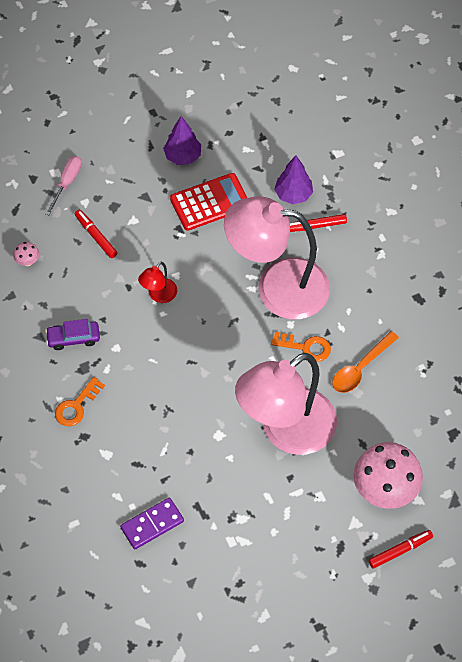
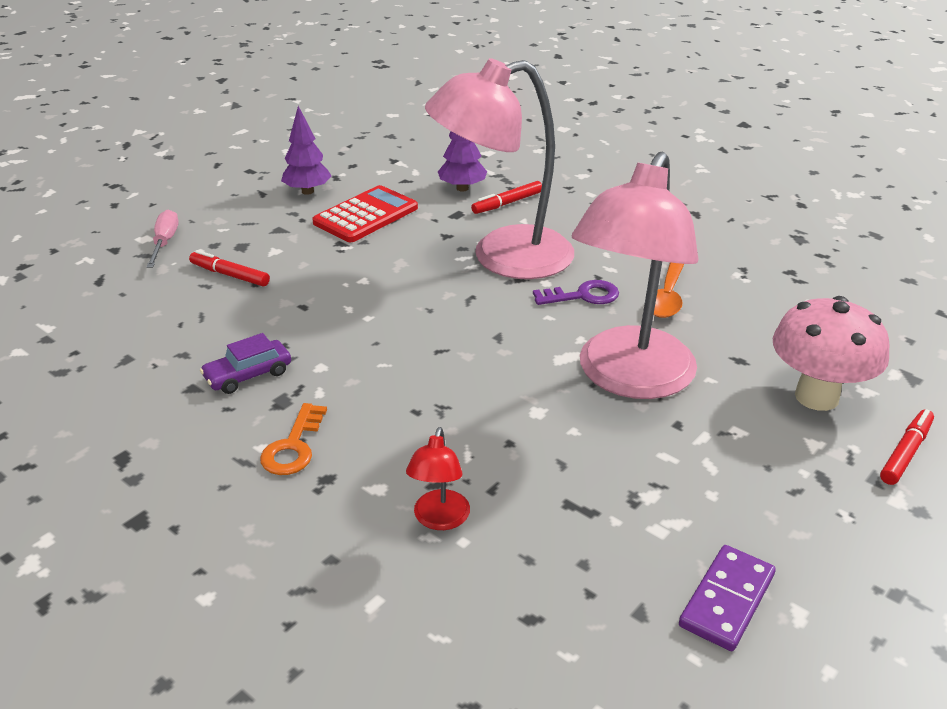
camera: 25 degrees left, 25 degrees down
(27, 261) = (138, 320): pink mushroom -> none
(152, 524) = (514, 554): purple domino -> purple domino (726, 600)
(159, 295) = (351, 303): red lamp -> red lamp (439, 519)
(306, 347) = (583, 296): orange key -> purple key

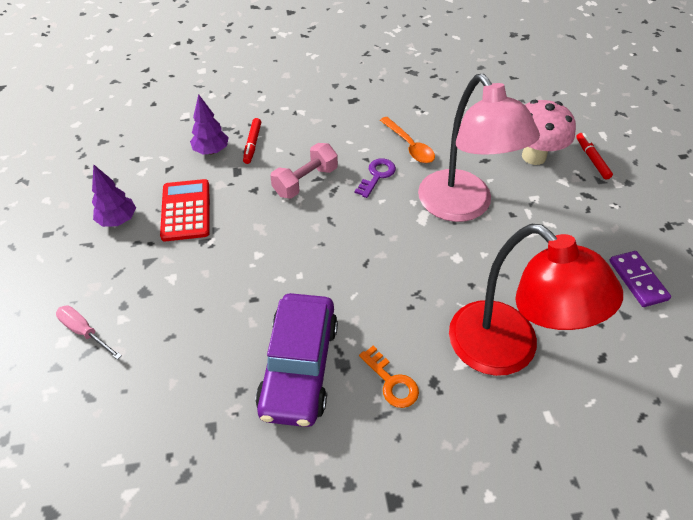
camera: 50 degrees left, 15 degrees up
(230, 275) = (173, 317): red marker -> none
(248, 375) = (299, 367): purple car -> purple car, size x2.13
(439, 519) = (507, 351): red lamp -> red lamp, size x2.48
(503, 257) = (305, 181): pink lamp -> pink dumbbell

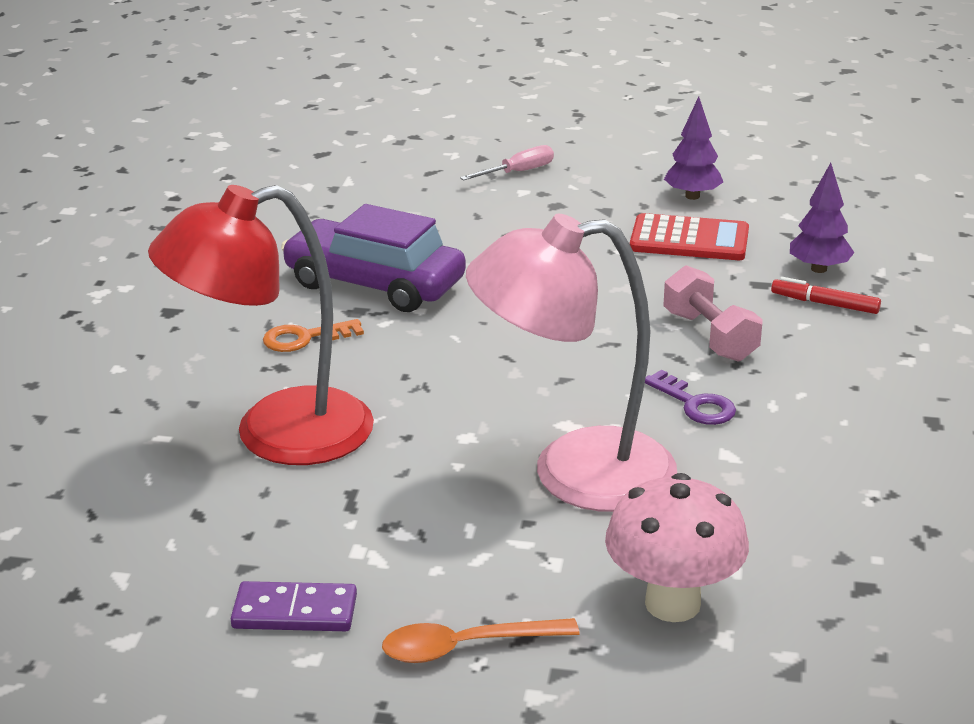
camera: 110 degrees right, 20 degrees down
(409, 146) = (764, 456): orange spoon -> orange spoon (466, 647)
(592, 159) = (629, 688): red marker -> none

